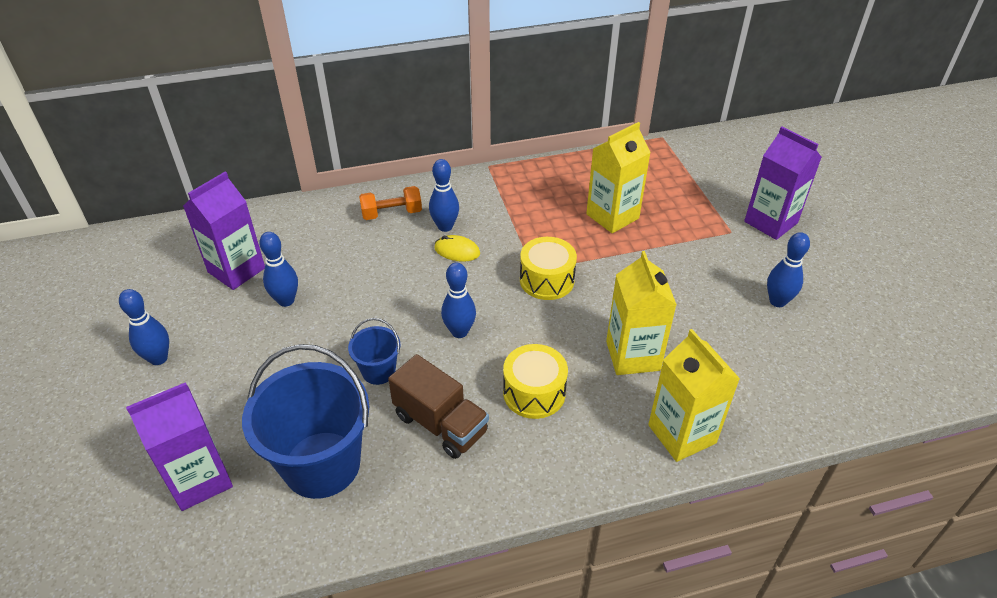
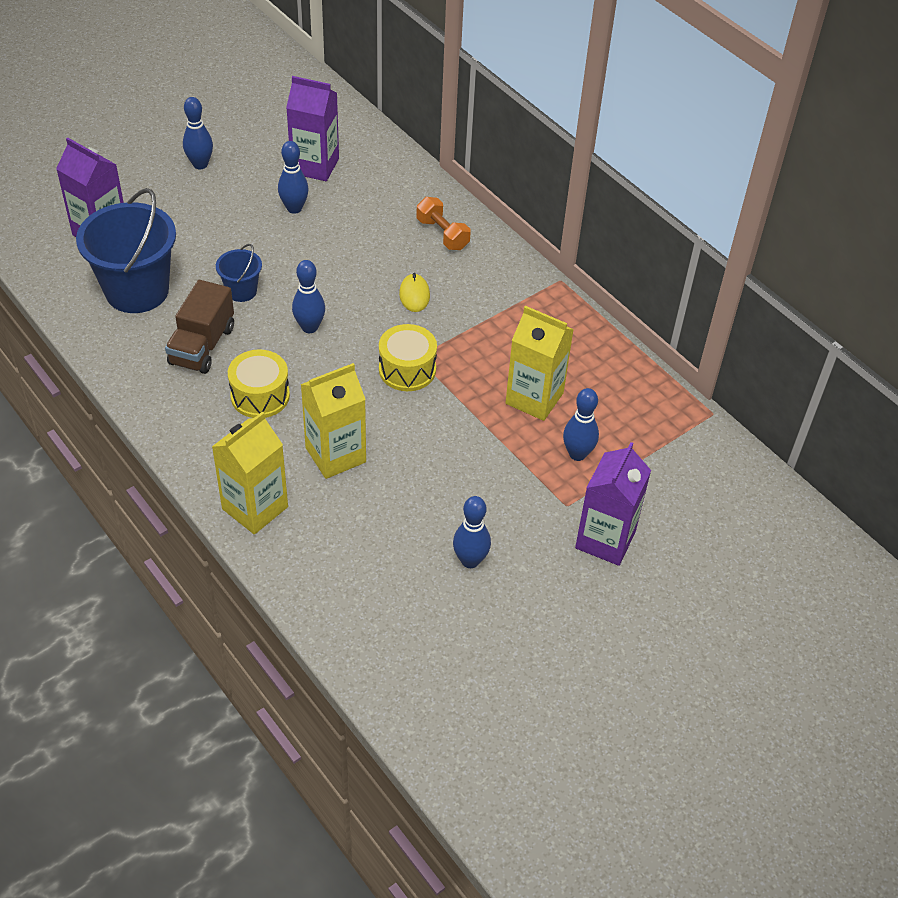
camera: 65 degrees right, 5 degrees up
(445, 227) = (444, 276): blue bowling pin -> blue bowling pin (577, 454)

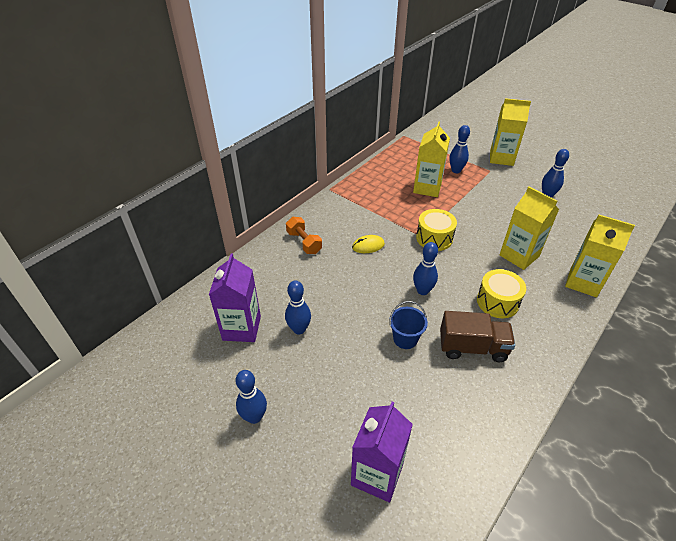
camera: 100 degrees left, 5 degrees down
(137, 291) = (438, 413): blue bucket -> none
(442, 234) = (304, 242): orange dumbbell -> orange dumbbell turned 75 degrees counterclockwise
(605, 540) = (501, 158): purple carton -> yellow carton

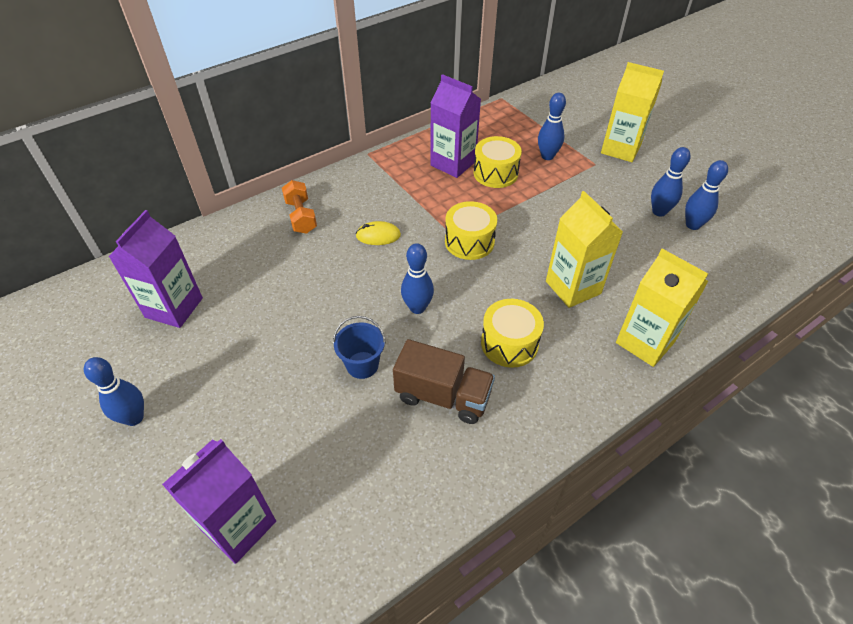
camera: 15 degrees right, 5 degrees up
(299, 329) = (239, 324): blue bowling pin -> blue bowling pin (692, 225)
(394, 186) = (453, 163): none -> purple carton
(427, 188) = (495, 173): yellow carton -> yellow drum

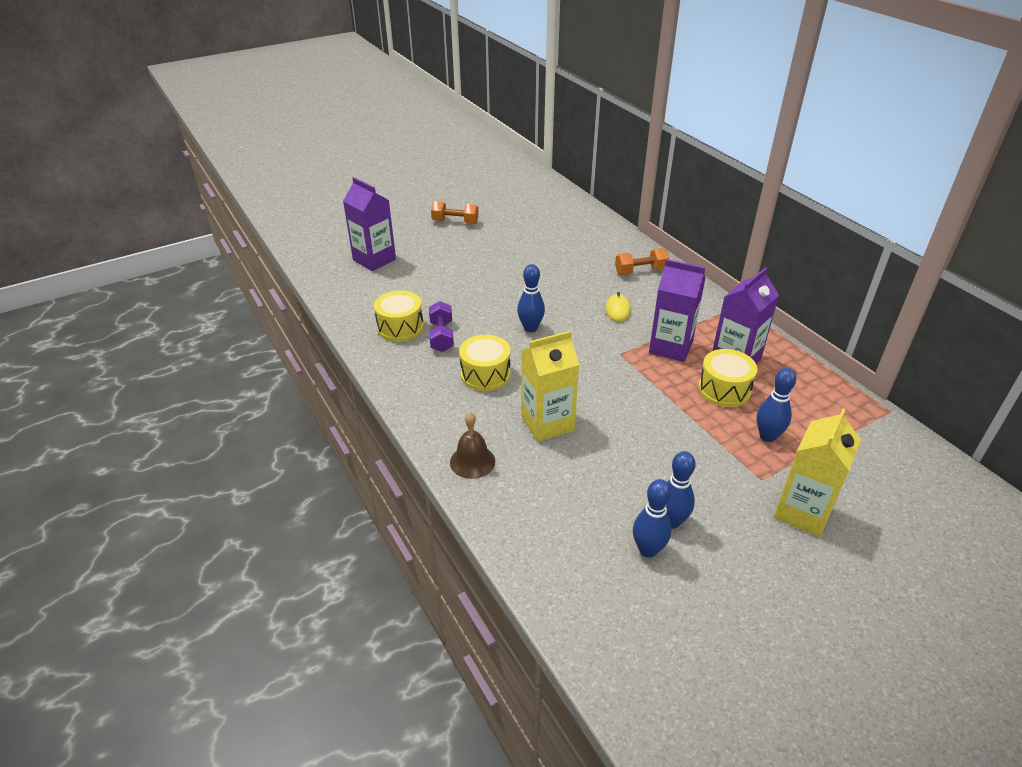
camera: 95 degrees right, 10 degrees down
(134, 418) = (455, 222): blue bowling pin -> orange dumbbell
(174, 307) = (541, 226): purple carton -> purple carton (670, 347)
(362, 365) = (477, 301): blue bucket -> none
(443, 396) = (442, 336): brown truck -> purple dumbbell
(469, 241) = (611, 362): yellow drum -> yellow drum (400, 327)
(645, 342) = (472, 461): yellow carton -> brown bell

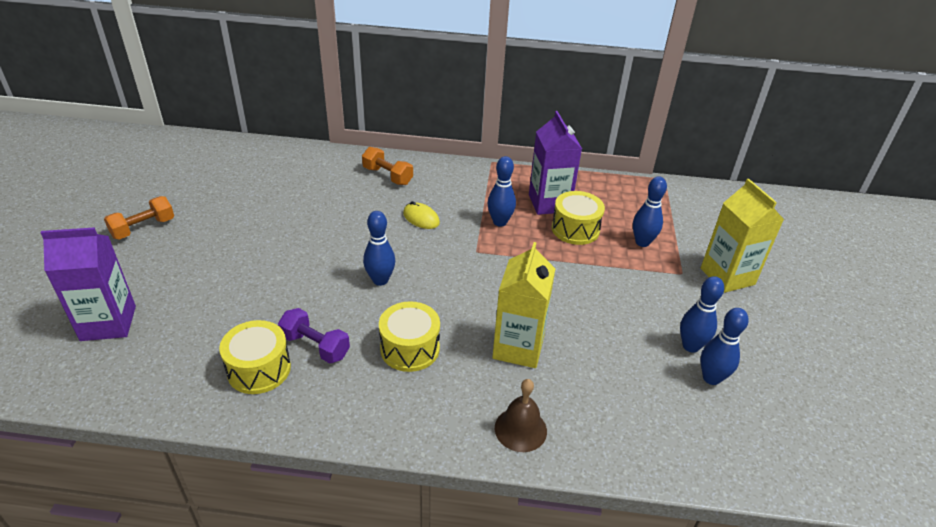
camera: 55 degrees left, 0 degrees up
(640, 271) = (387, 176): orange dumbbell -> orange dumbbell turned 75 degrees counterclockwise
(670, 347) = (500, 222): purple carton -> blue bowling pin

